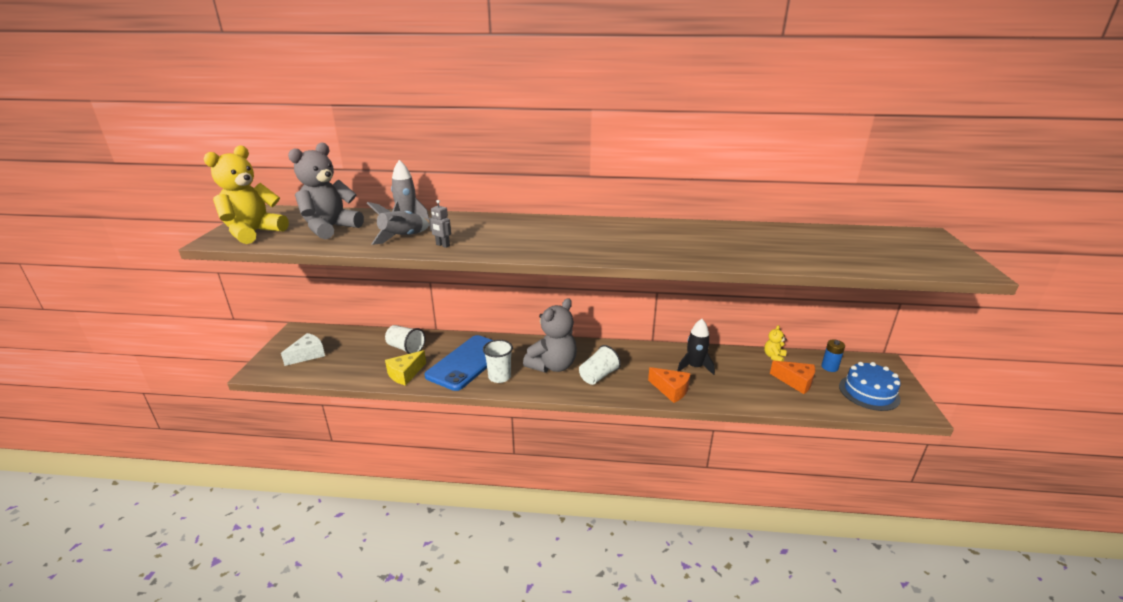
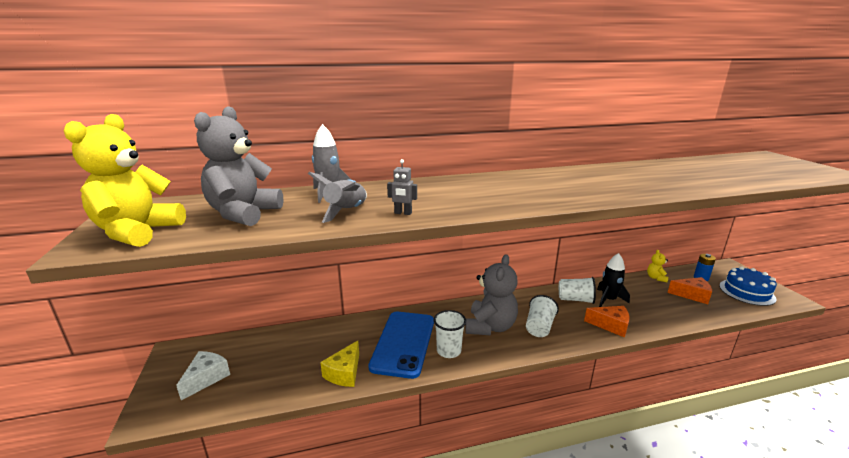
camera: 20 degrees left, 5 degrees down
(406, 348) = (324, 342): white cup -> white cup (575, 299)

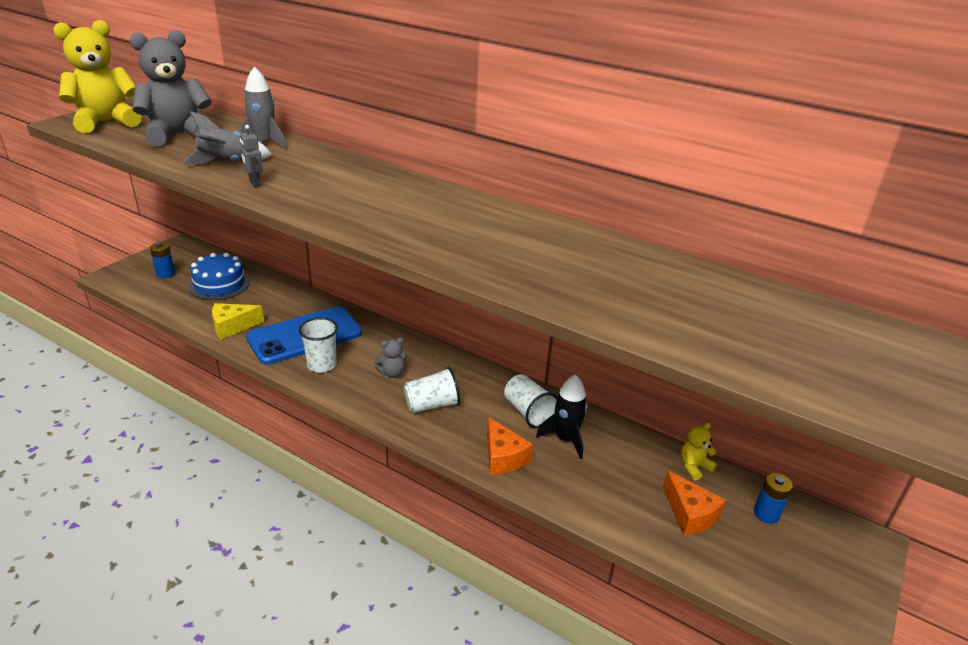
camera: 45 degrees right, 10 degrees up
(206, 378) = (165, 274): white cheese -> blue battery
(490, 327) = (392, 373): grey teddy bear -> grey teddy bear, size x0.46
(746, 292) = (791, 575): blue cake -> blue cake (219, 284)

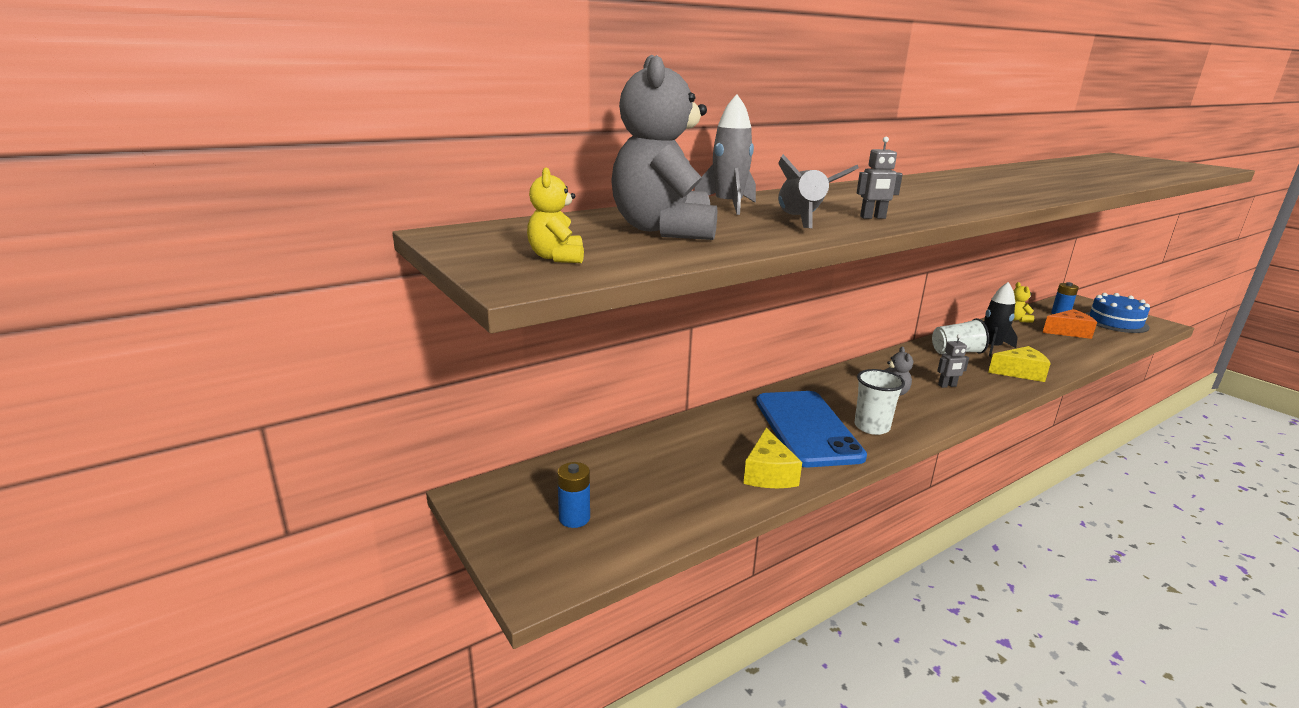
camera: 65 degrees left, 10 degrees down
(106, 122) = (557, 258): yellow teddy bear -> yellow teddy bear, size x0.46
(219, 284) = (643, 472): blue cake -> blue cake (1115, 322)
(432, 405) = (947, 386): white cup -> grey robot
(503, 457) = (1020, 372): orange cheese -> yellow cheese

